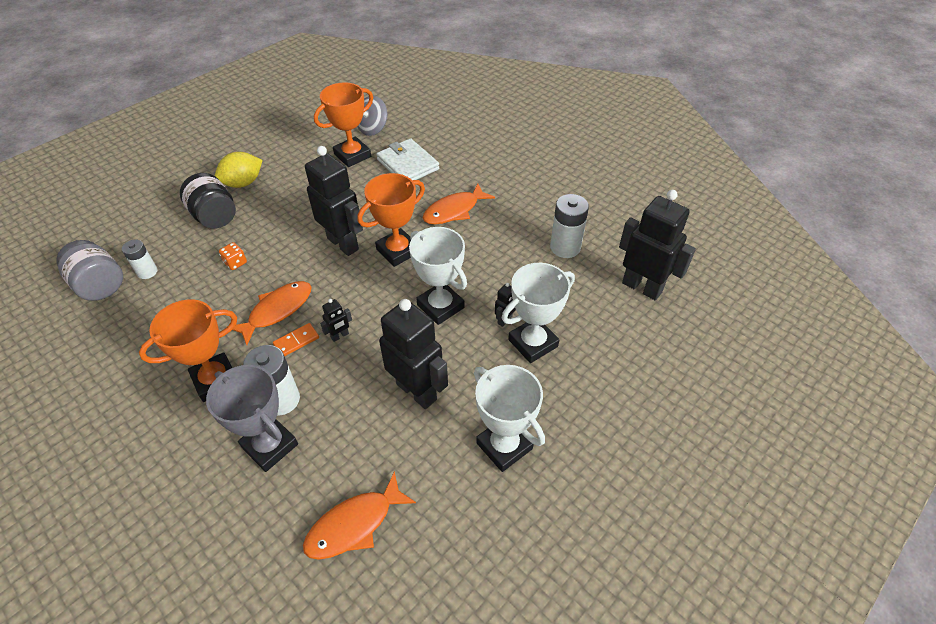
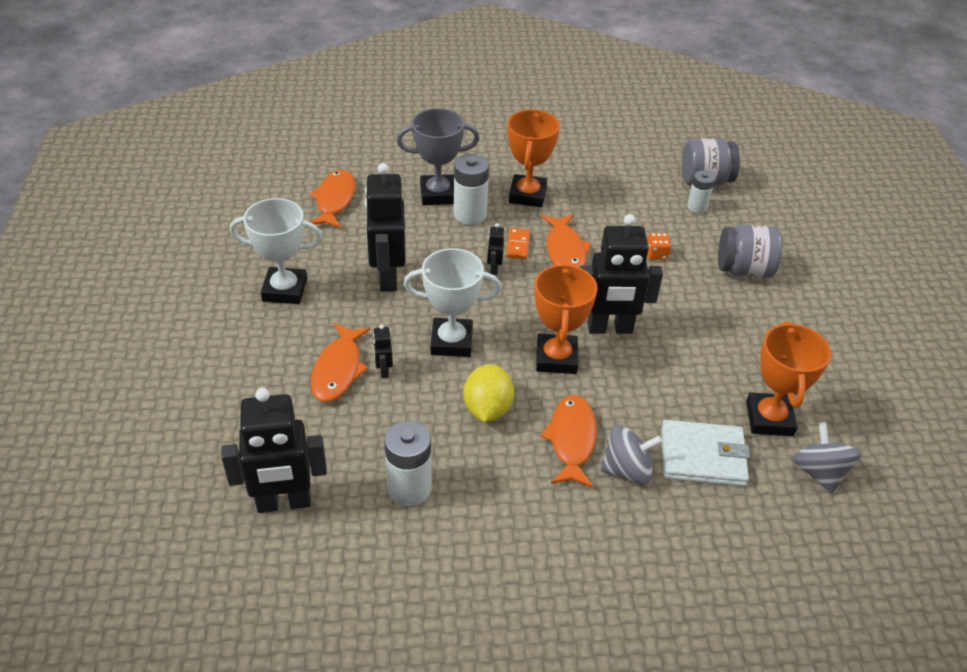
camera: 130 degrees right, 5 degrees down
(215, 217) = (744, 269): black jar -> grey jar
(243, 183) = (789, 310): yellow lemon -> yellow lemon (487, 409)
(417, 391) = (387, 277): black robot -> black robot turned 90 degrees clockwise
(449, 183) = (627, 470): none -> grey spinning top
(533, 343) = (338, 370): white trophy -> orange fish

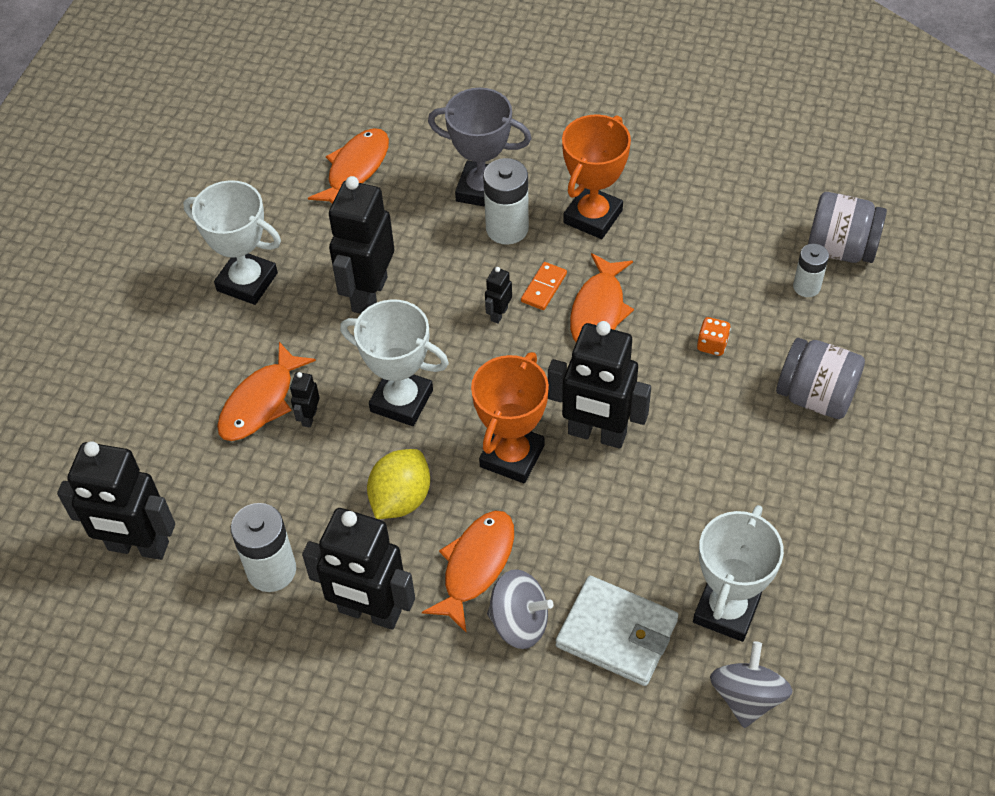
camera: 25 degrees right, 10 degrees up
(506, 496) = (369, 612): none -> black robot
(769, 419) = (726, 610): orange trophy -> white trophy

